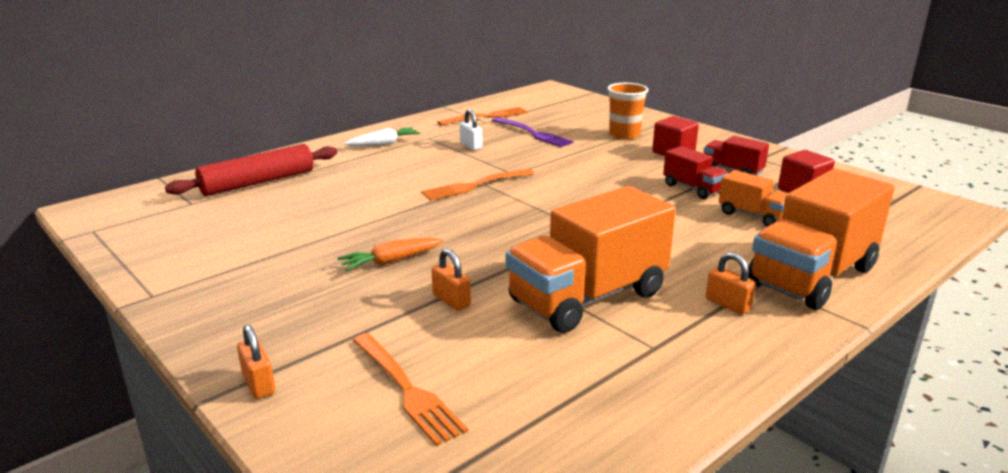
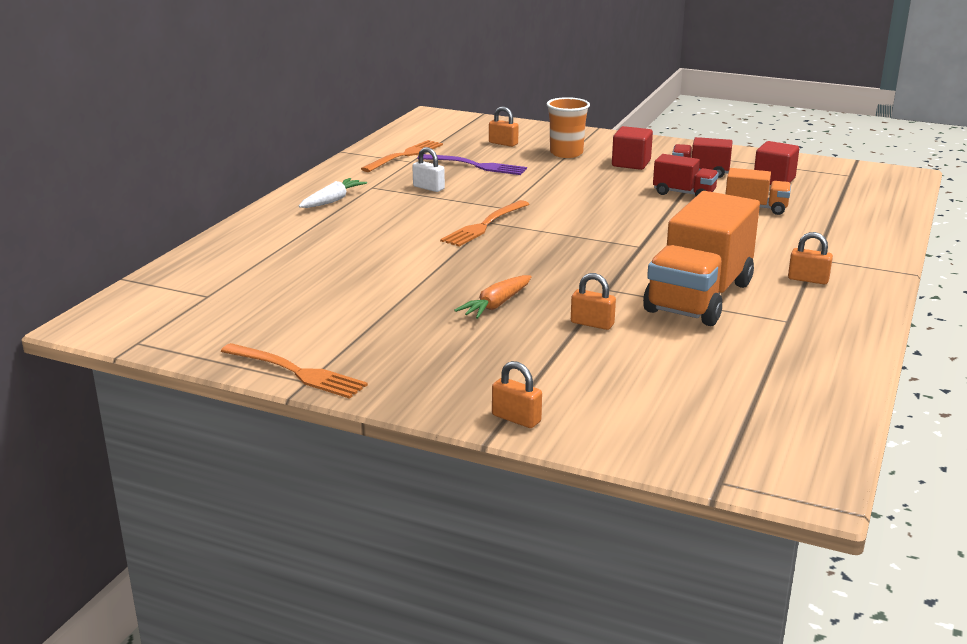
camera: 25 degrees left, 0 degrees up
(258, 182) = (250, 262): red rolling pin -> none
(407, 389) = (641, 392): orange fork -> orange fork (296, 372)
(579, 118) = (503, 143): none -> orange padlock
(812, 276) = (846, 246): orange truck -> none

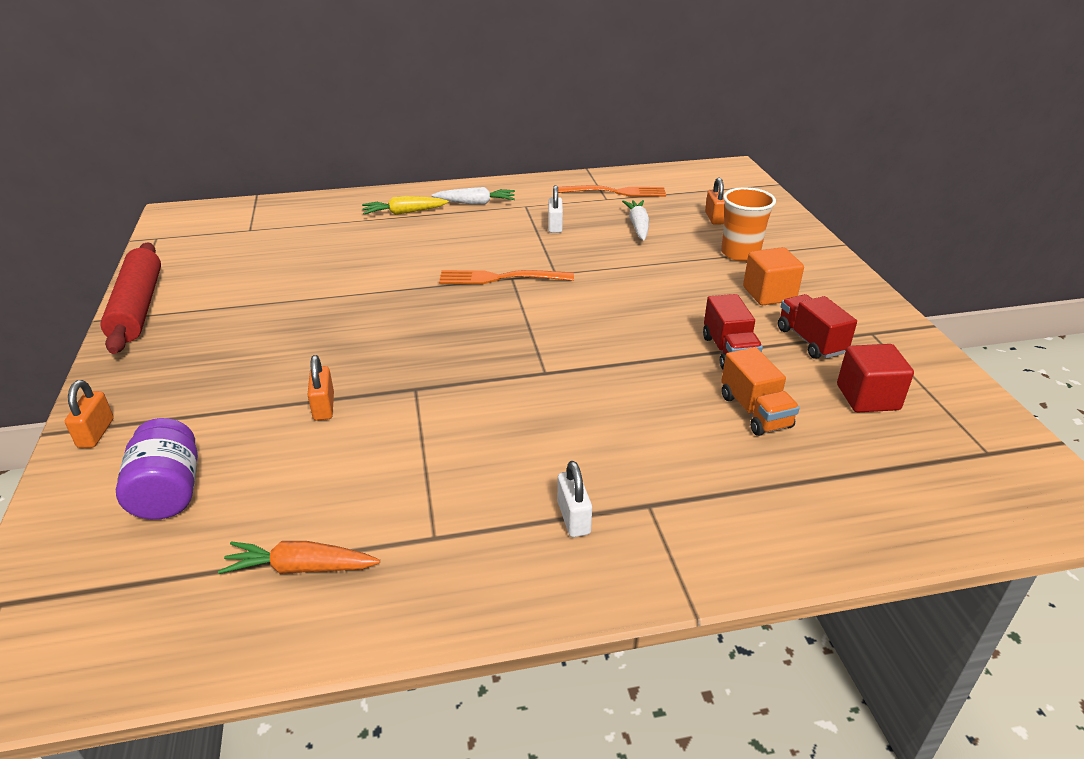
camera: 55 degrees right, 10 degrees up
(296, 372) = (138, 307): orange fork -> red rolling pin
(299, 228) = (404, 212): none -> yellow carrot
(475, 165) = (638, 226): purple fork -> white carrot
(496, 305) = (326, 344): orange carrot -> orange carrot (301, 568)
(631, 163) = (769, 294): red cube -> orange cube
(642, 399) = (168, 492): none -> purple jar
(699, 297) = (445, 451): orange truck -> none
(808, 279) = (573, 518): orange padlock -> white padlock

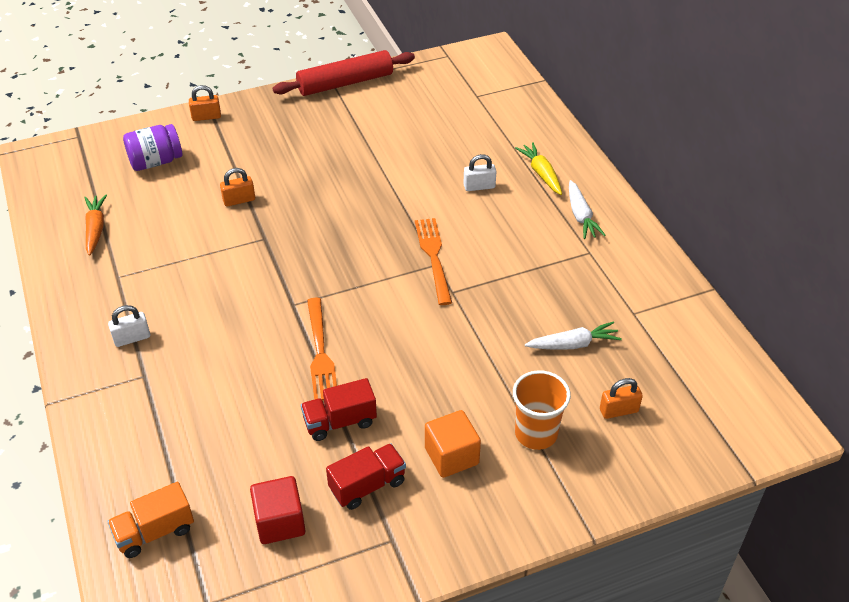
camera: 80 degrees right, 10 degrees up
(555, 226) = (549, 280): white padlock -> white padlock (479, 186)
(615, 192) = (654, 319): orange fork -> orange fork (320, 353)
(755, 411) = (252, 438): orange truck -> orange truck (155, 532)

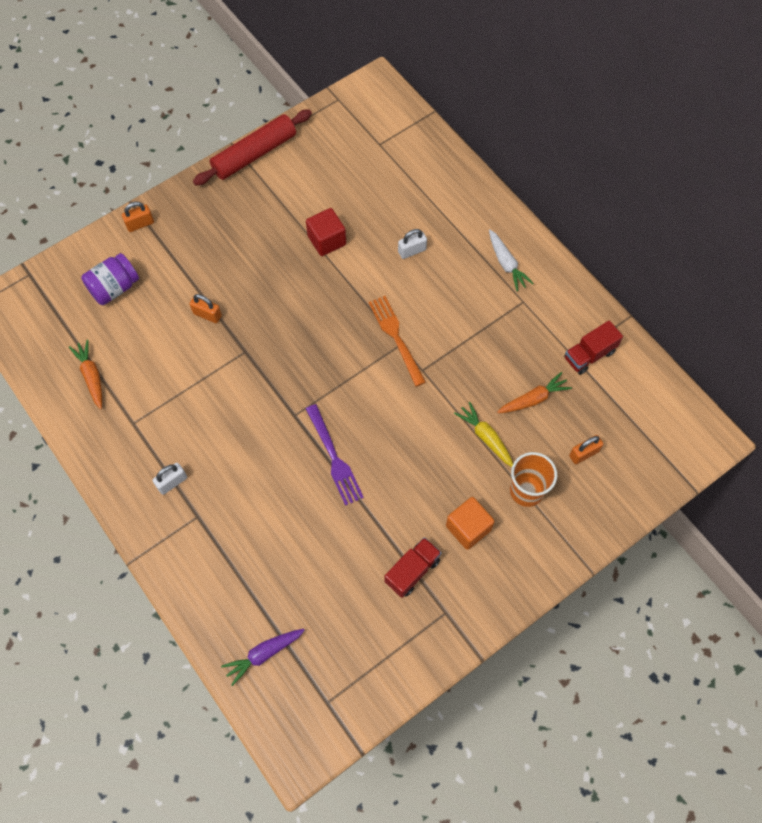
camera: 15 degrees left, 20 degrees up
(155, 532) = (264, 654): orange truck -> purple carrot
(239, 200) = (207, 314): orange padlock -> orange padlock turned 60 degrees clockwise
(280, 522) = (356, 620): red cube -> red cube (327, 240)
(320, 353) = (334, 458): orange fork -> purple fork
(340, 422) = (372, 519): red truck -> red truck (589, 355)
(541, 174) = (461, 224): yellow carrot -> yellow carrot (486, 437)
(573, 344) = (533, 399): white carrot -> orange carrot

